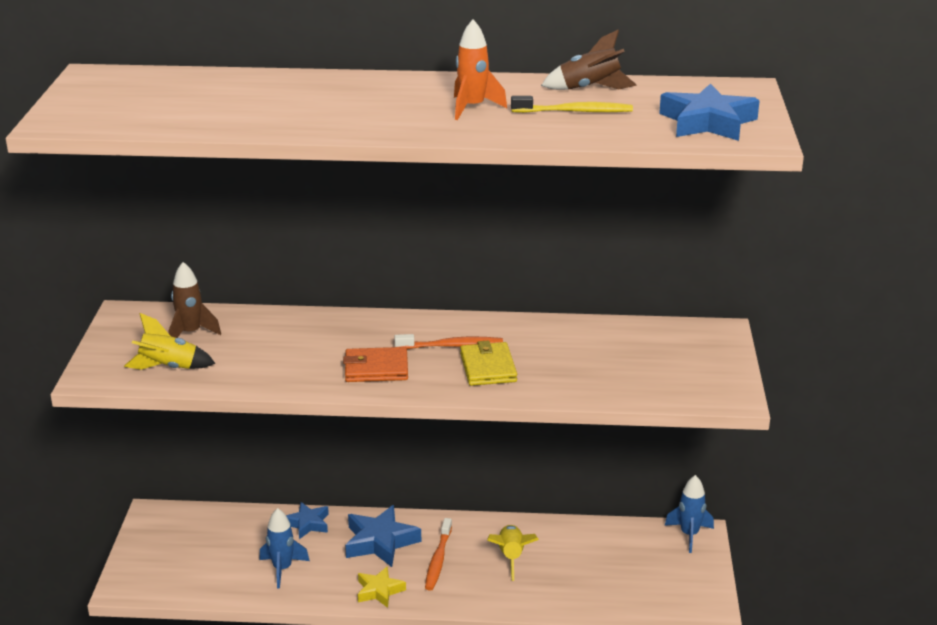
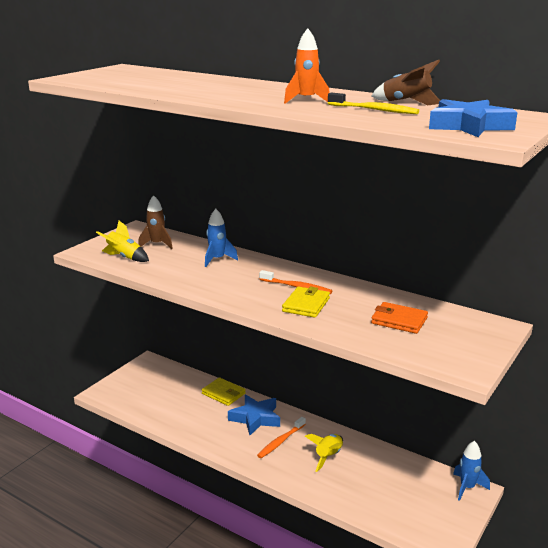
camera: 30 degrees right, 5 degrees down
(282, 569) = (187, 414): blue rocket -> blue rocket (217, 259)
(307, 524) = (223, 393): blue star -> yellow wallet
(376, 368) = (236, 287): orange wallet -> orange wallet (399, 320)
(379, 591) = (230, 447): yellow star -> none

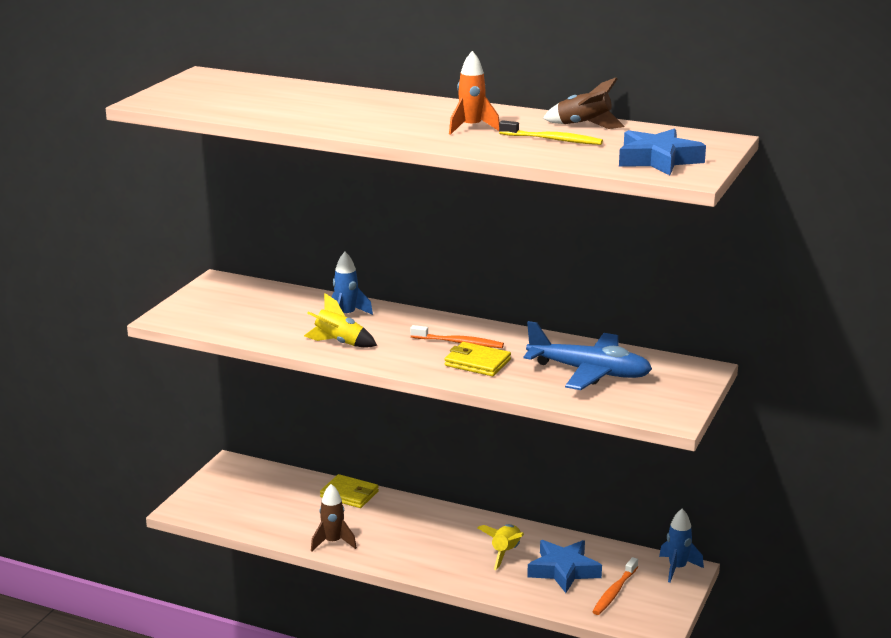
camera: 10 degrees left, 0 degrees up
(124, 257) = (224, 322): yellow rocket -> yellow rocket (339, 343)
(157, 244) = (258, 301): brown rocket -> brown rocket (333, 542)
(255, 418) = (401, 519): blue star -> blue star (563, 570)
(281, 441) = (441, 542): orange toothbrush -> orange toothbrush (614, 592)
(306, 305) = (477, 363): yellow wallet -> yellow wallet turned 75 degrees counterclockwise
(399, 320) = (589, 372): orange wallet -> blue plane

